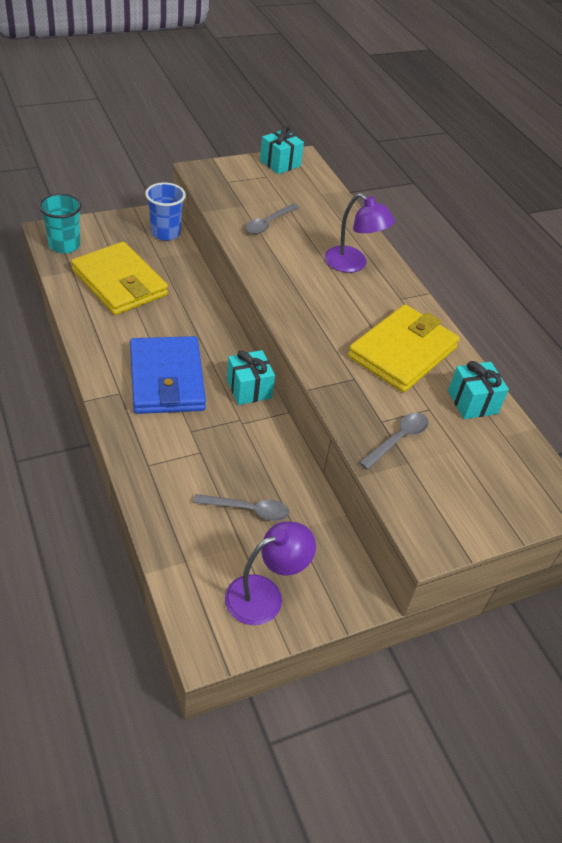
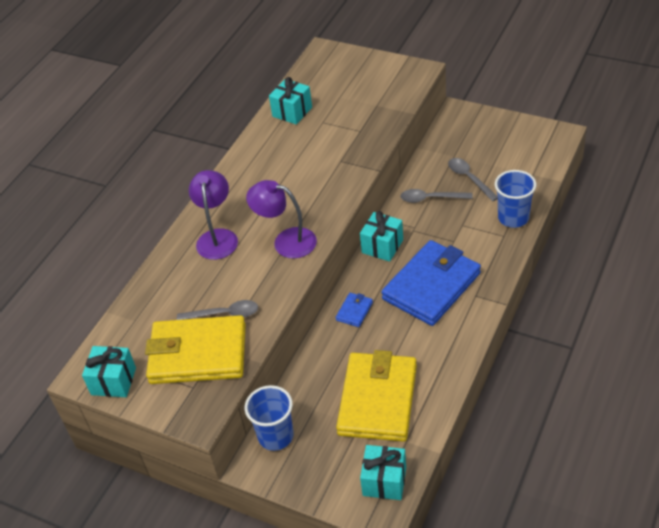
camera: 120 degrees left, 0 degrees up
(64, 245) = (384, 481): turquoise cup -> turquoise gift
(156, 490) = (513, 218): none -> blue cup
(207, 327) = (354, 311): none -> blue wallet
(265, 595) = (506, 138): purple lamp -> purple lamp (286, 241)
(398, 439) = (365, 117): grey spoon -> grey spoon (431, 198)
(402, 352) = (286, 159): yellow wallet -> yellow wallet (198, 354)

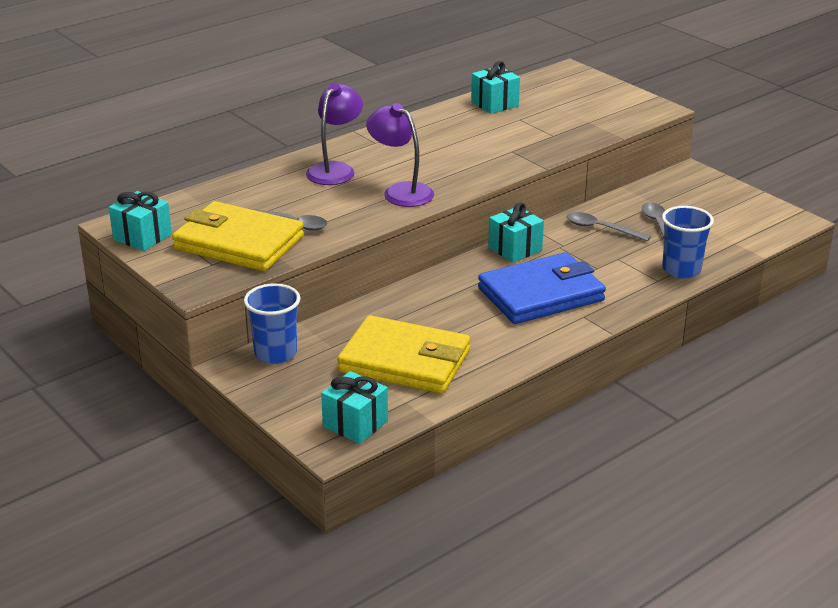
camera: 20 degrees right, 15 degrees down
(354, 311) = (440, 288): blue wallet -> none
(378, 400) = (404, 361): yellow wallet -> yellow wallet turned 75 degrees clockwise

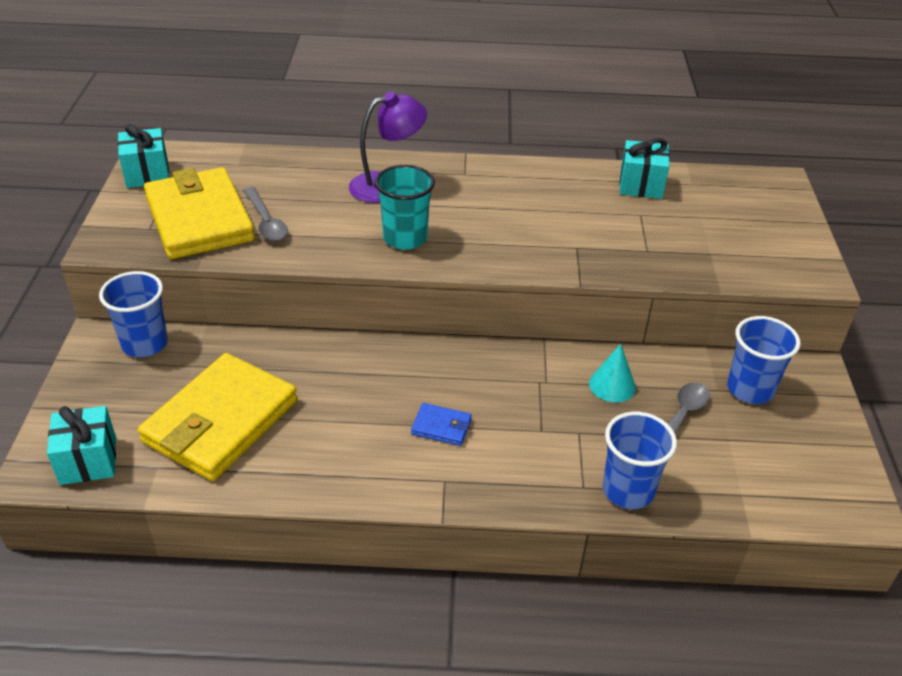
camera: 40 degrees right, 10 degrees up
(401, 191) = (405, 238): purple lamp -> turquoise cup
(404, 361) = (221, 421): yellow wallet -> yellow wallet turned 60 degrees clockwise
(515, 249) = (493, 358): turquoise gift -> none
(541, 294) = (441, 427): blue wallet -> blue wallet, size x0.41
(601, 229) = (612, 385): grey spoon -> turquoise cone
(672, 196) = (750, 389): none -> blue cup

